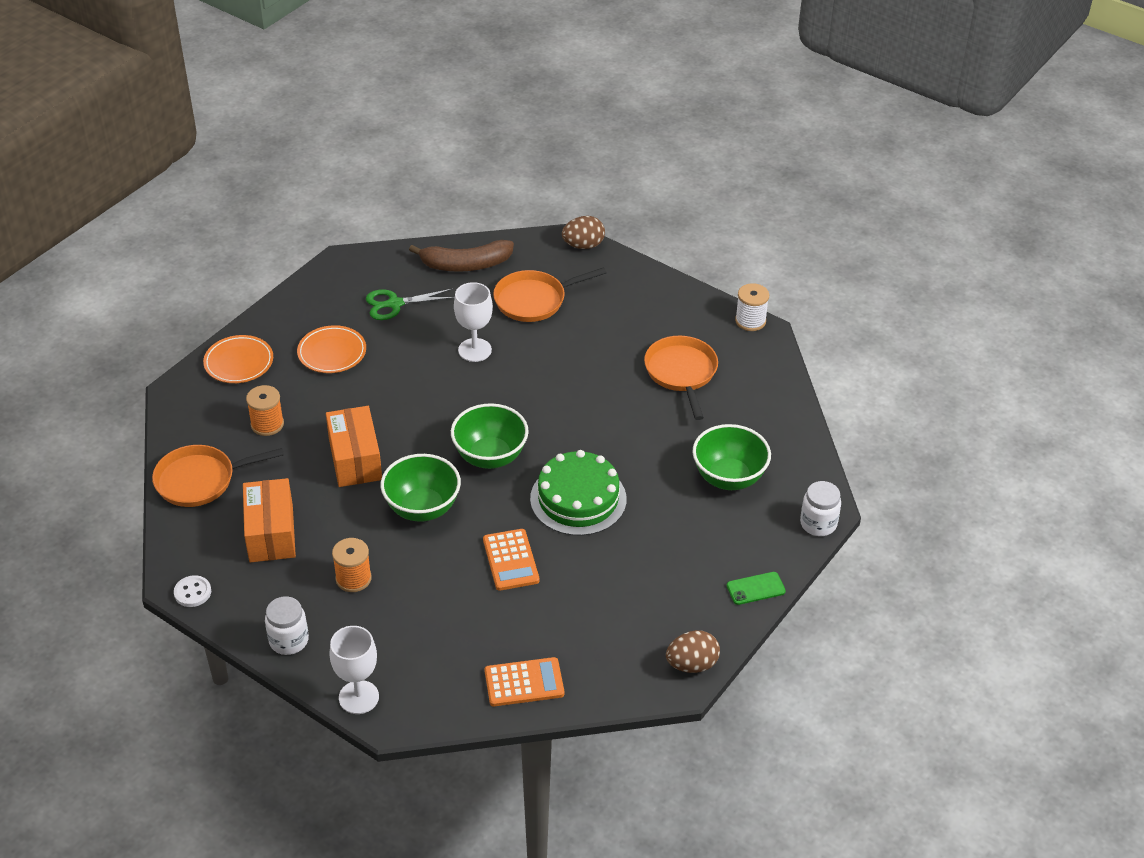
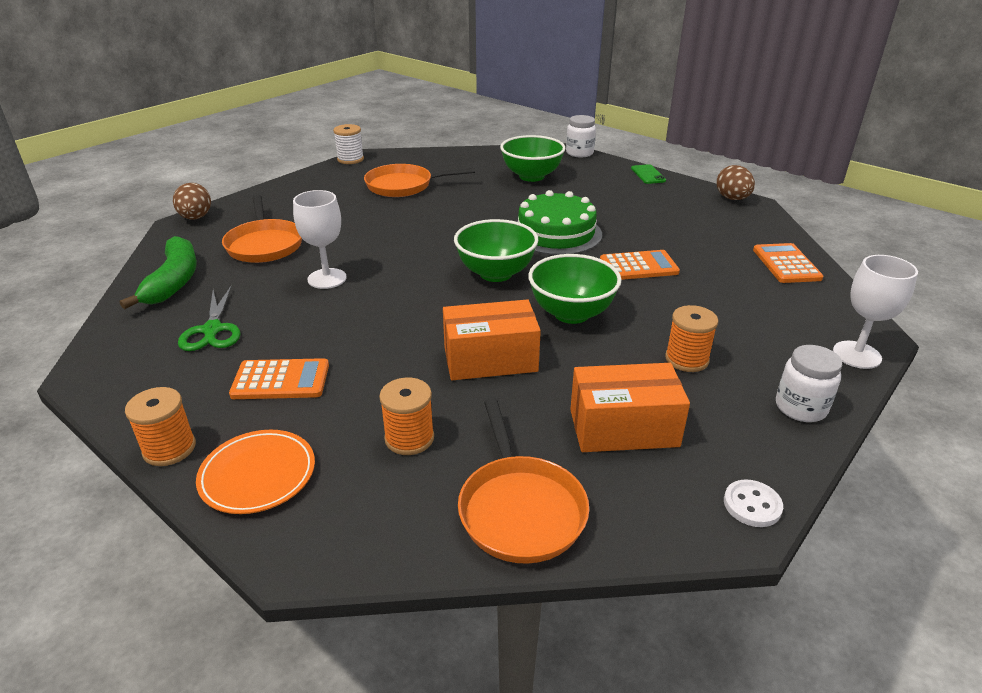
camera: 85 degrees left, 10 degrees down
(264, 319) = (169, 448): none -> orange spool
(332, 352) = (281, 380): orange plate -> orange calculator
(465, 264) = (173, 281): brown banana -> green banana

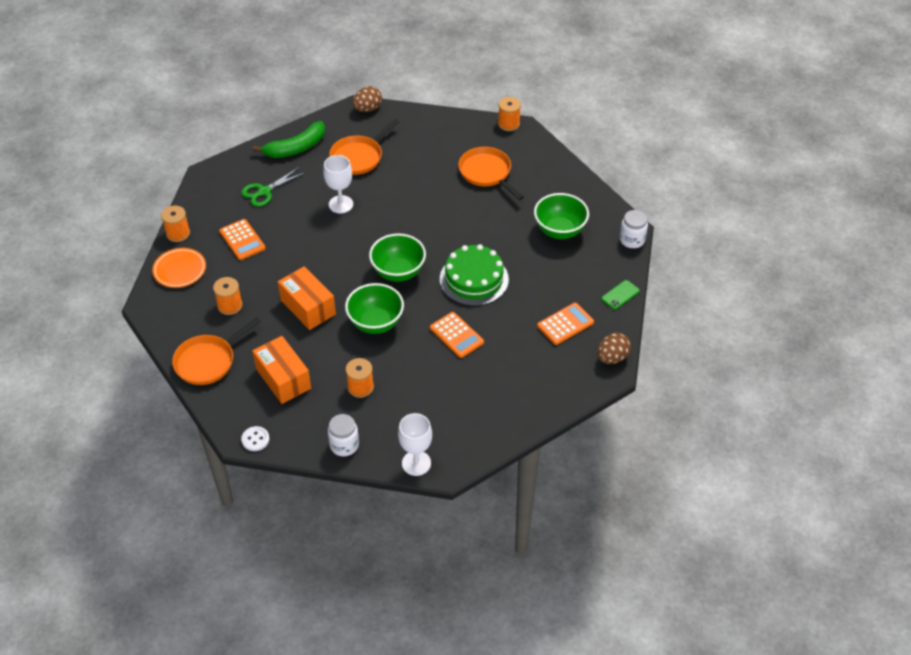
camera: 60 degrees right, 15 degrees up
(350, 159) = (508, 124): white spool -> orange spool
(786, 264) = (516, 410): orange calculator -> orange calculator (565, 324)

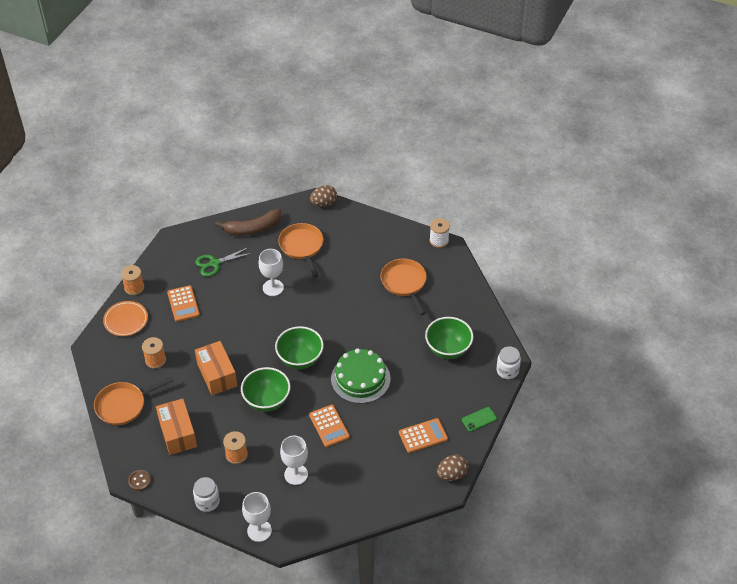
camera: 15 degrees right, 0 degrees up
(255, 439) = (139, 481): white button -> brown button
(296, 148) = (252, 228): green banana -> brown banana
(359, 157) = (302, 247): orange pan -> orange pan turned 105 degrees clockwise
(437, 394) = (296, 474): none -> white goblet
(508, 124) = (439, 240): orange spool -> white spool

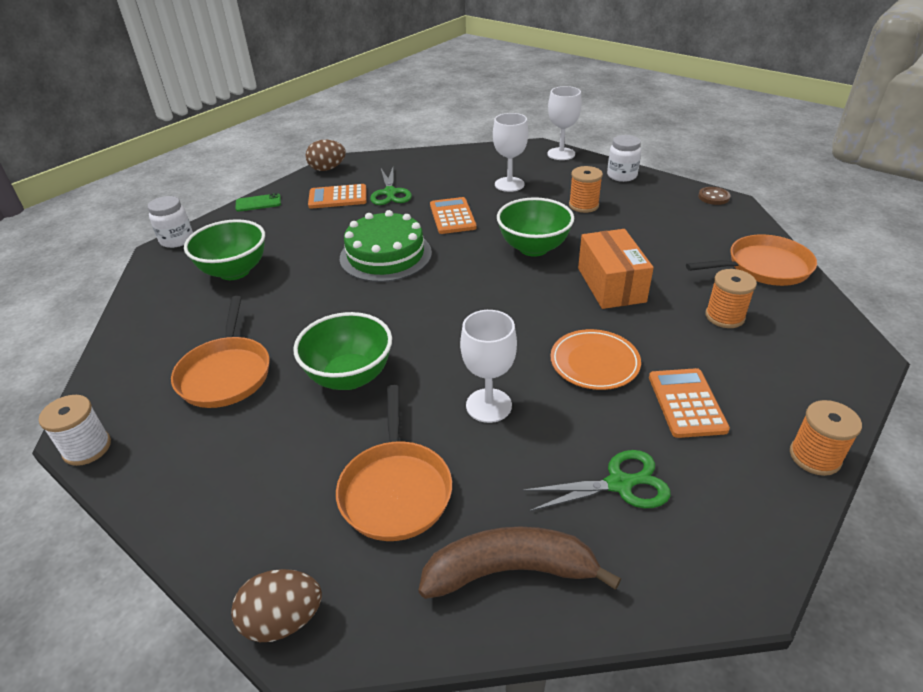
camera: 165 degrees left, 10 degrees down
(126, 320) = (808, 389): orange plate -> orange plate (594, 362)
(177, 433) = (668, 231): orange box -> none
(300, 359) = (469, 287): green bowl -> green bowl (349, 376)
(385, 448) = (390, 193): none -> green scissors

